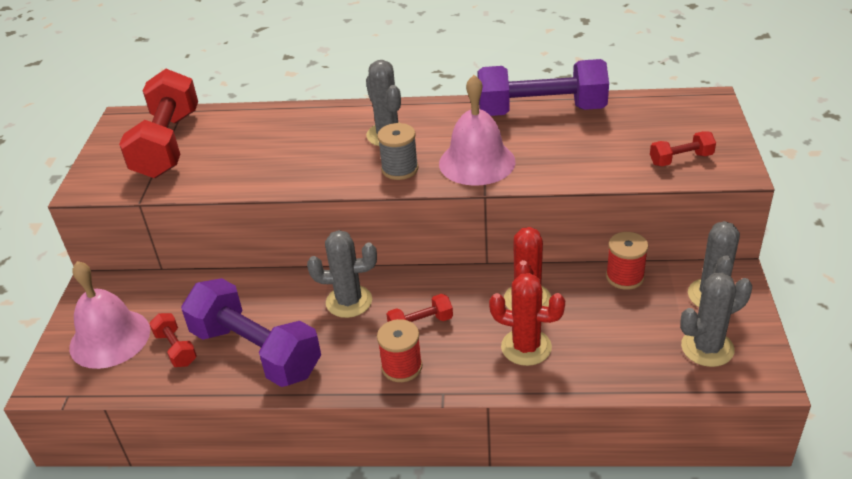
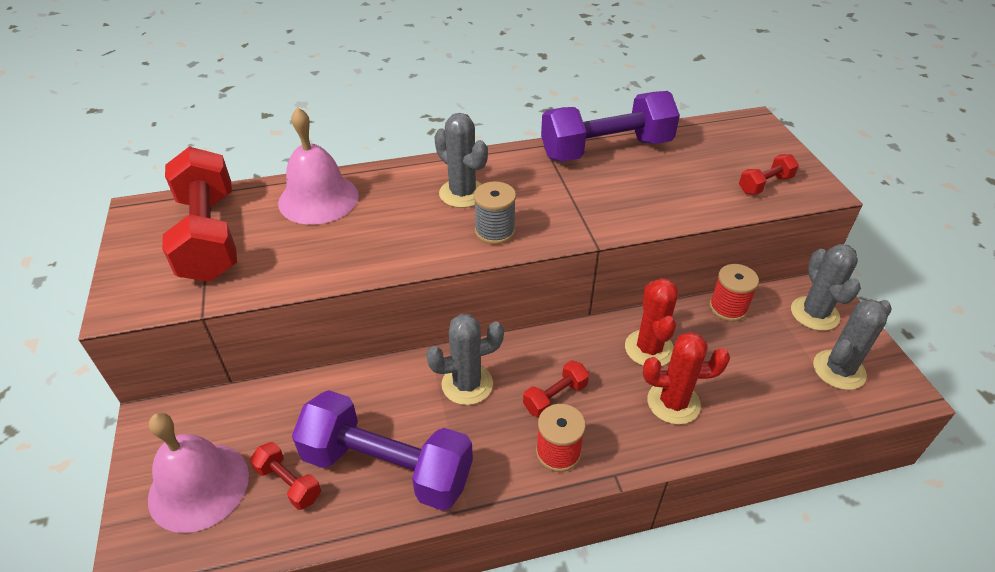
camera: 20 degrees left, 5 degrees up
(477, 162) = (571, 213): pink bell -> pink bell (318, 199)

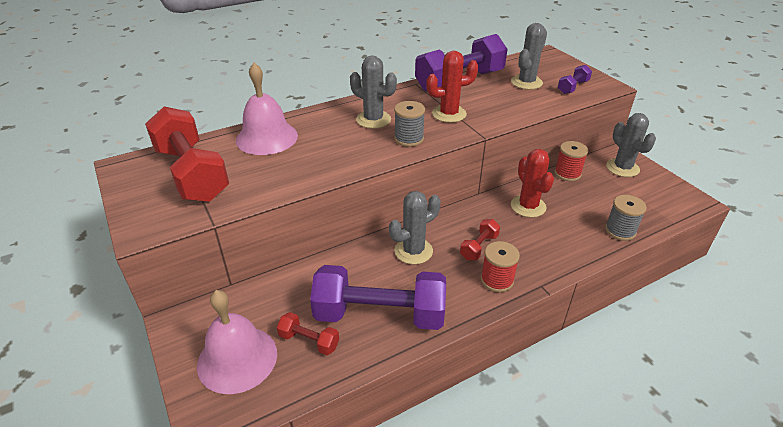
camera: 15 degrees left, 5 degrees down
(673, 403) = (559, 235): red cactus -> red cactus (449, 114)
(765, 184) = (573, 87): red dumbbell -> purple dumbbell
(765, 414) = (620, 231): none -> grey spool
(839, 370) = (652, 197): grey cactus -> grey cactus (526, 82)

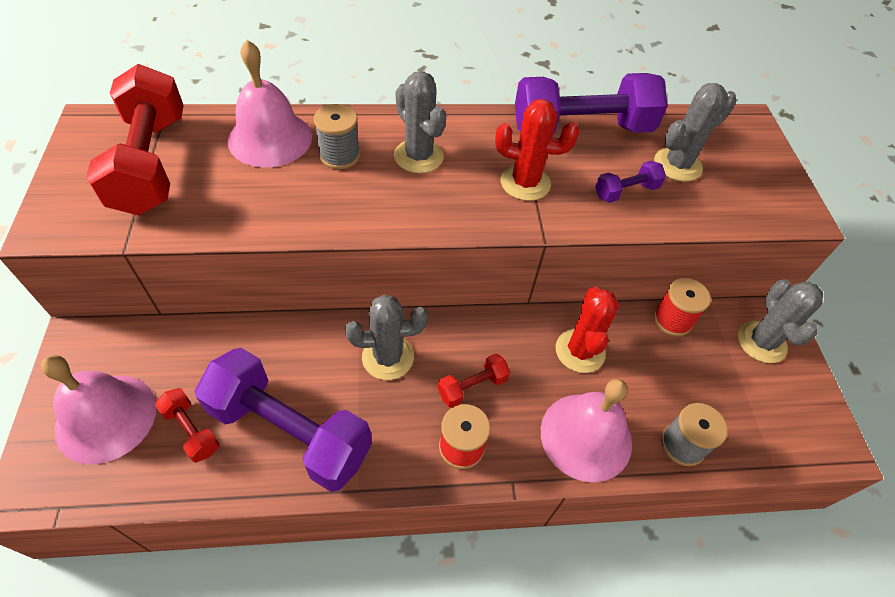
camera: 20 degrees right, 15 degrees up
(409, 138) = (441, 206): grey spool -> grey spool (339, 155)
(565, 247) = (586, 436): none -> pink bell
(573, 87) = (742, 198): purple dumbbell -> purple dumbbell (626, 191)

